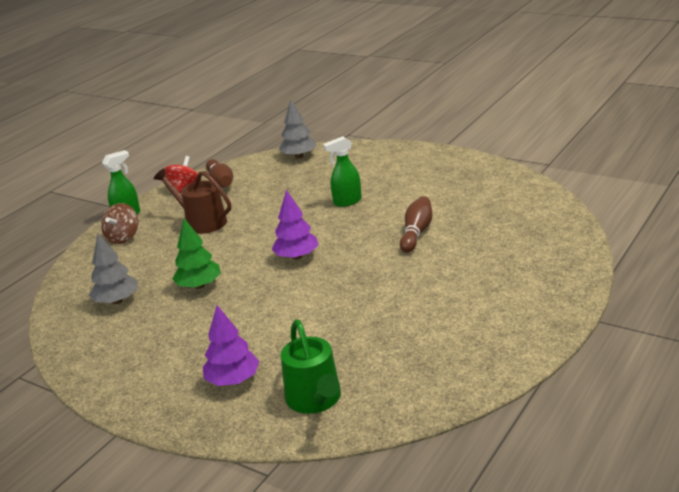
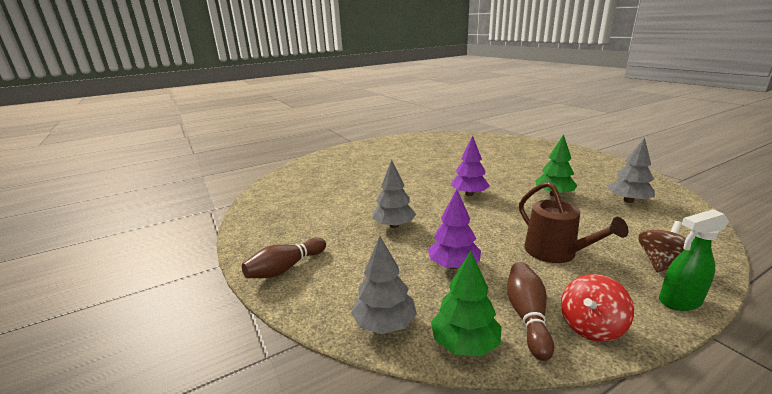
camera: 155 degrees left, 5 degrees down
(233, 380) = (531, 152): purple tree -> purple tree (453, 265)
(252, 163) = (464, 343): none -> green tree
(315, 399) = (492, 142): green watering can -> none
(347, 202) = (394, 225): green spray bottle -> grey tree
(416, 233) = (374, 187): brown bowling pin -> brown bowling pin (286, 268)

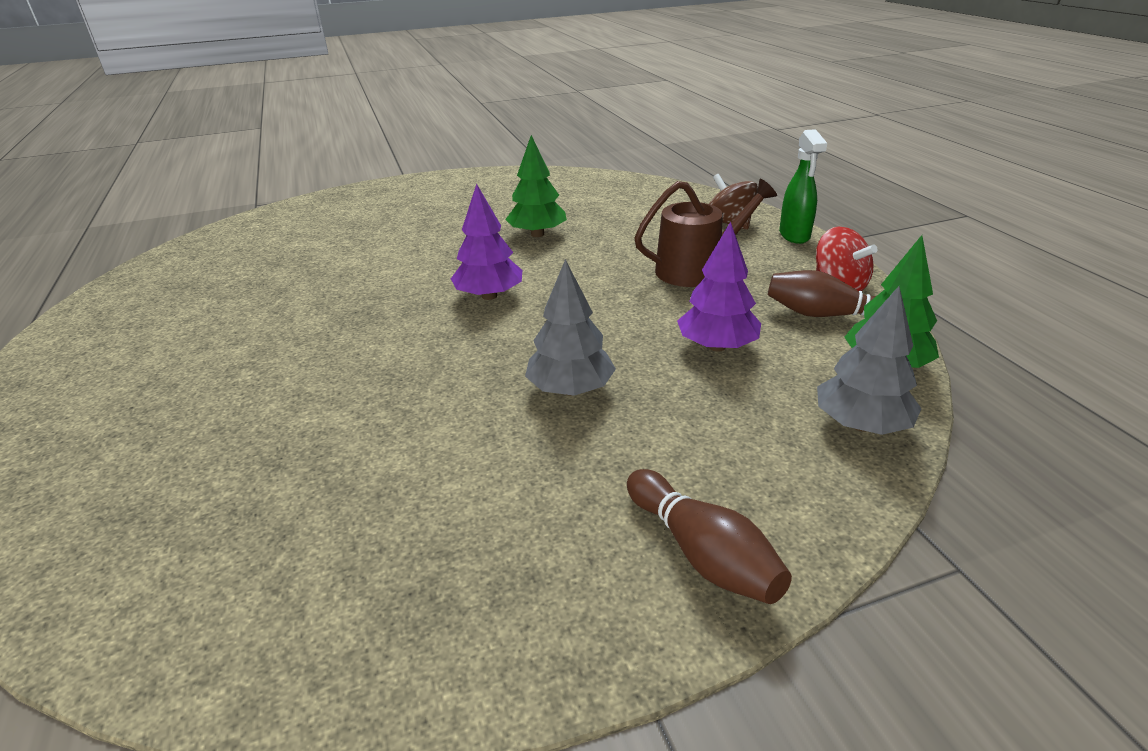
camera: 80 degrees left, 10 degrees up
(628, 201) = (584, 199): grey tree -> none

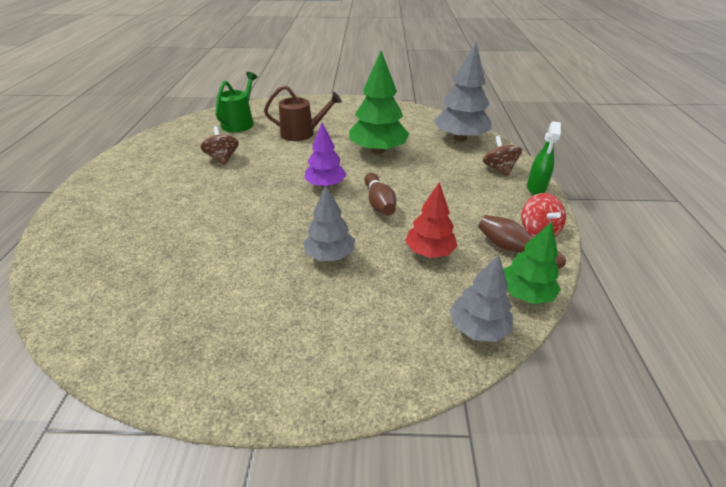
camera: 20 degrees right, 5 degrees up
(272, 239) = (240, 123): none -> green watering can
(278, 296) = (223, 158): none -> brown spinning top
(537, 234) = (378, 150): green tree -> green tree, size x1.61
(646, 196) = (460, 138): none -> grey tree
(696, 269) = (454, 197): brown watering can -> brown watering can (302, 133)
(702, 553) = (331, 372): brown bowling pin -> brown bowling pin (379, 203)
(717, 346) = (429, 251): purple tree -> red tree

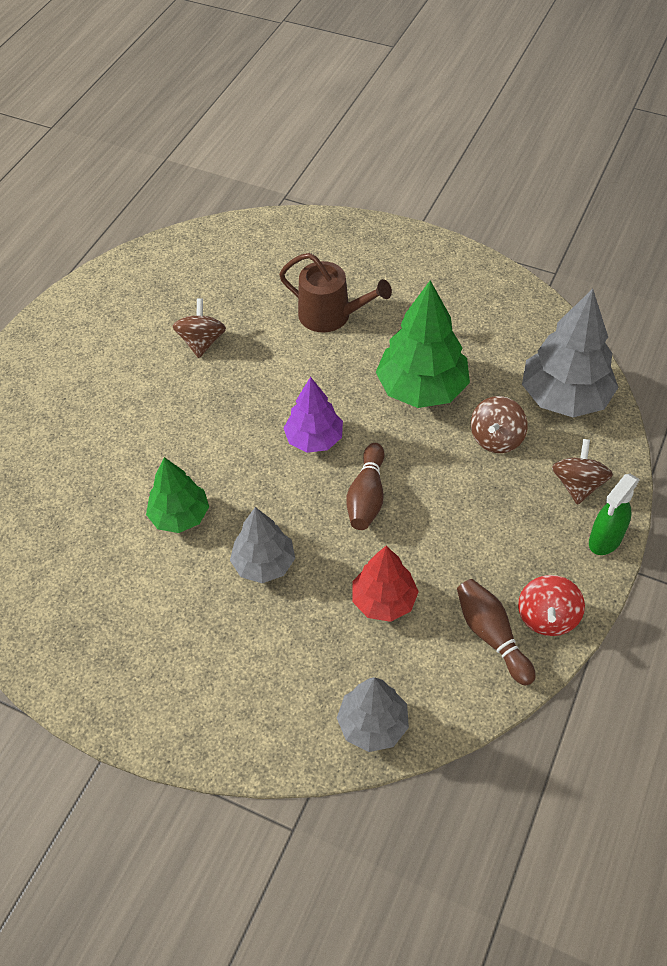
camera: 25 degrees right, 15 degrees up
(240, 123) = (252, 264): green watering can -> none
(437, 161) = (496, 438): none -> brown spinning top
(525, 294) = (457, 702): green tree -> green tree (180, 516)

